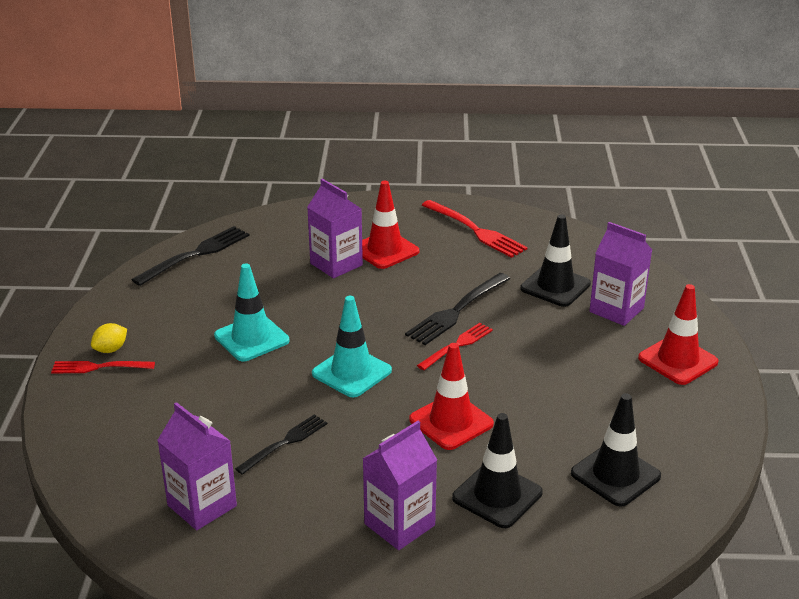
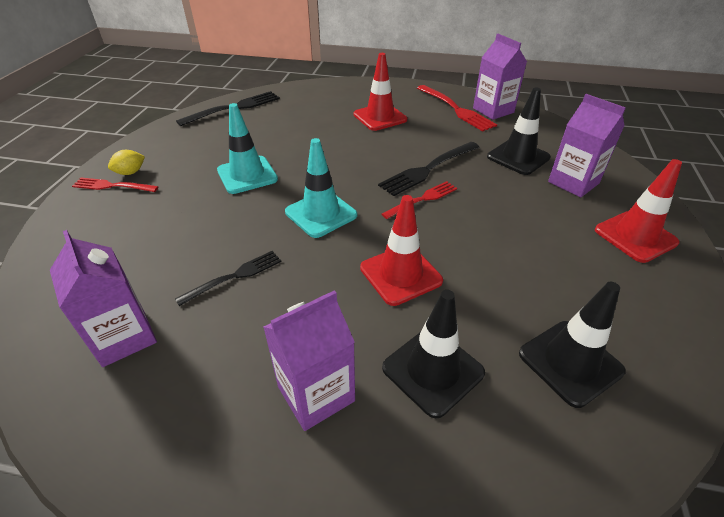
camera: 10 degrees right, 10 degrees up
(336, 264) = (338, 124): purple carton -> purple carton (493, 110)

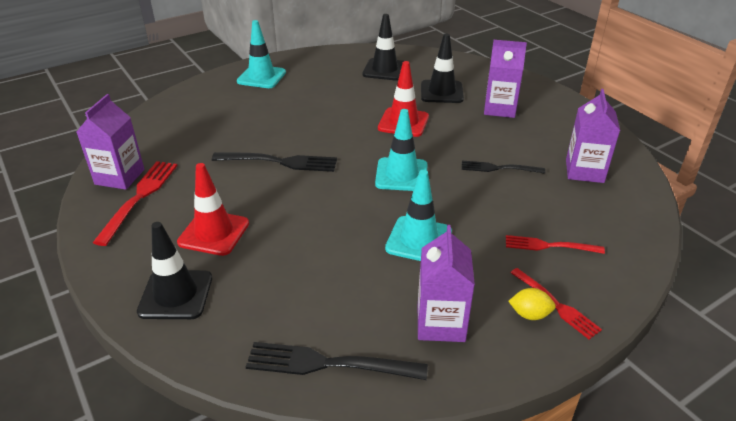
camera: 135 degrees left, 5 degrees down
(422, 199) = (323, 147): red fork -> red fork (549, 246)
(518, 157) = (208, 135): black traffic cone -> black traffic cone (176, 295)
(573, 182) = (221, 106): purple carton -> purple carton (440, 323)
(635, 236) = (261, 77): red traffic cone -> turquoise traffic cone

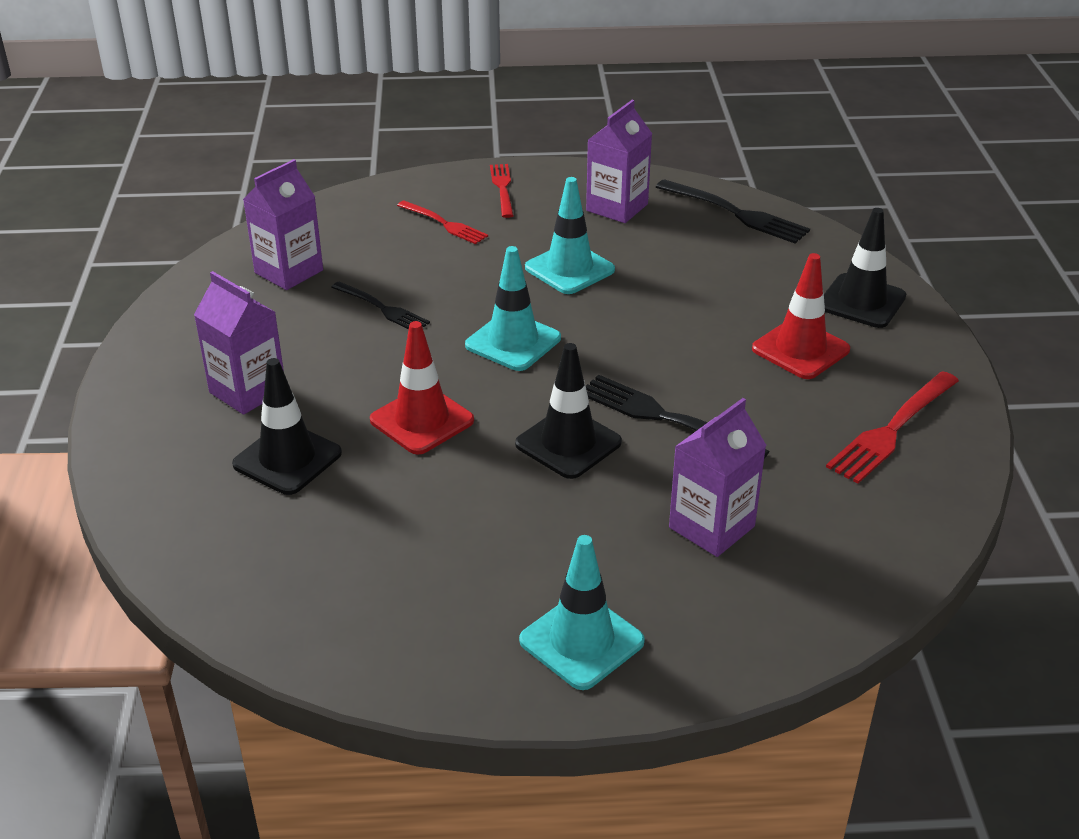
camera: 150 degrees left, 0 degrees up
(120, 177) = (921, 476): purple carton -> purple carton (711, 527)
(384, 70) = (318, 559): black traffic cone -> black traffic cone (568, 443)
(529, 314) = (534, 190): yellow lemon -> none

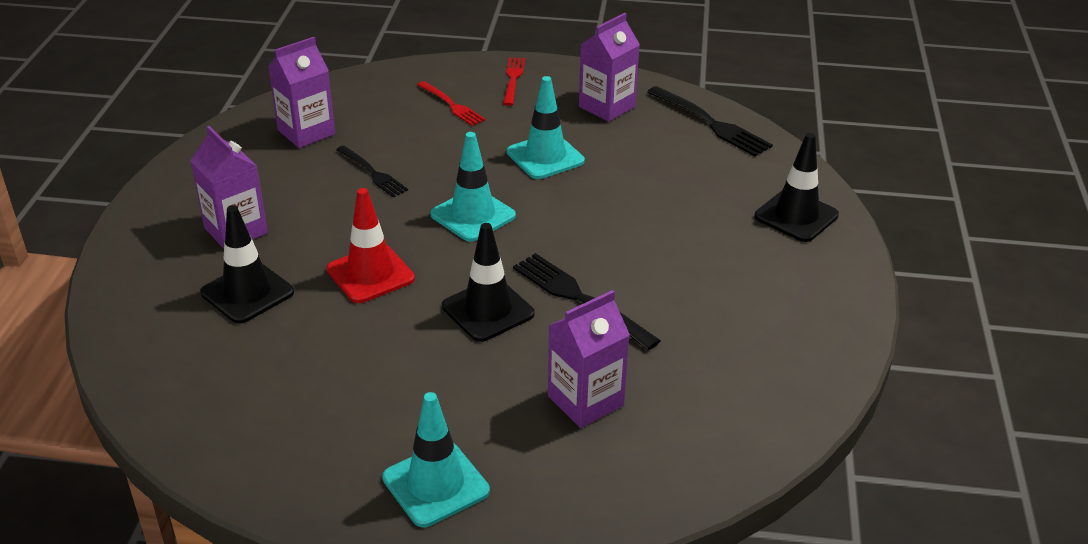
camera: 10 degrees right, 0 degrees up
(800, 349) = (724, 253): red traffic cone -> none
(892, 429) = (781, 335): red fork -> none

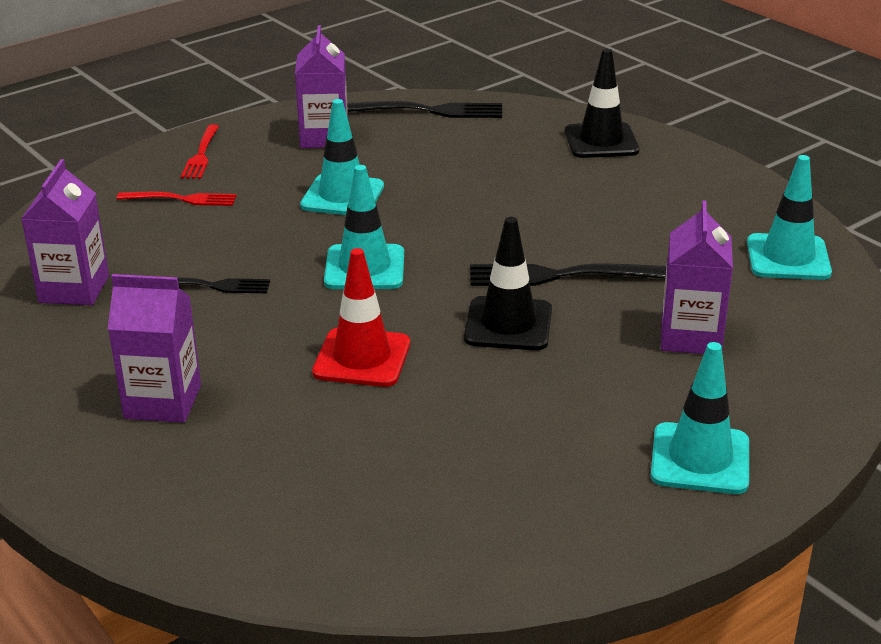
camera: 45 degrees left, 5 degrees down
(247, 293) = (276, 439): black traffic cone -> none
(513, 79) = (201, 154): red fork -> red fork turned 135 degrees counterclockwise
(768, 394) = (788, 258): none -> turquoise traffic cone

